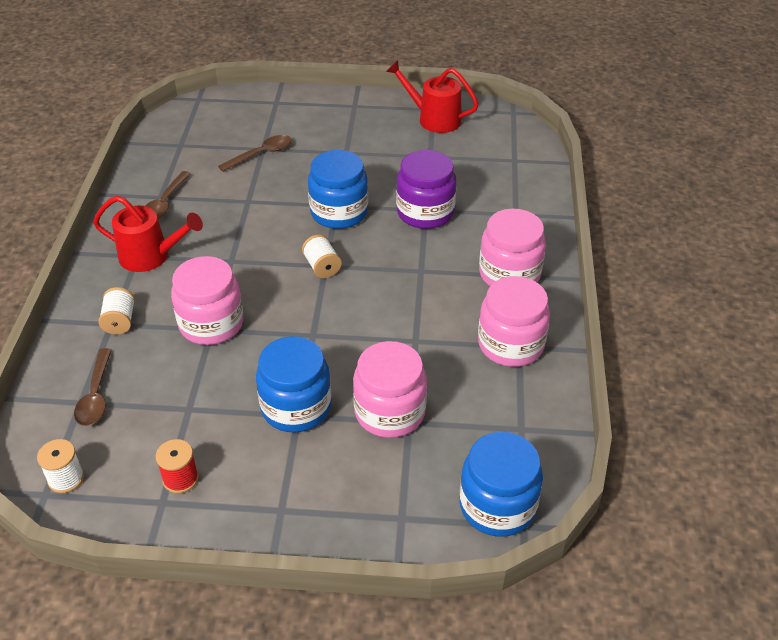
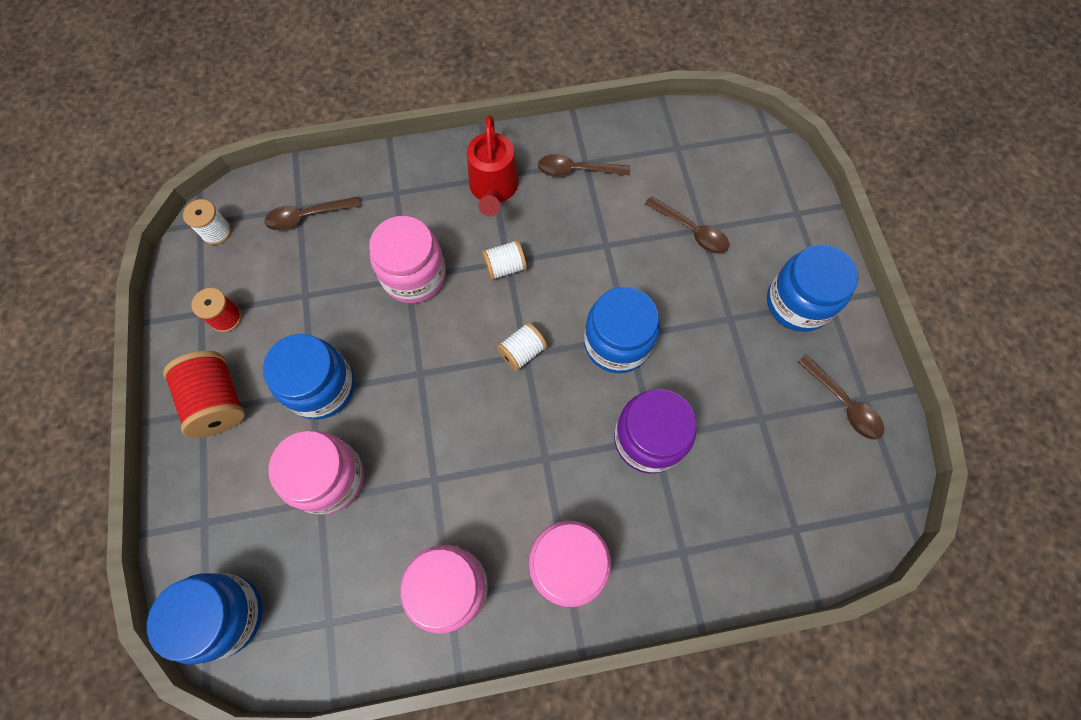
camera: 75 degrees right, 25 degrees up
(120, 321) = (400, 198): white spool -> white spool (505, 267)
(276, 494) = (218, 402): none -> red spool
(349, 119) = (798, 303): none -> blue jar
(433, 119) = (843, 404): red watering can -> brown spoon

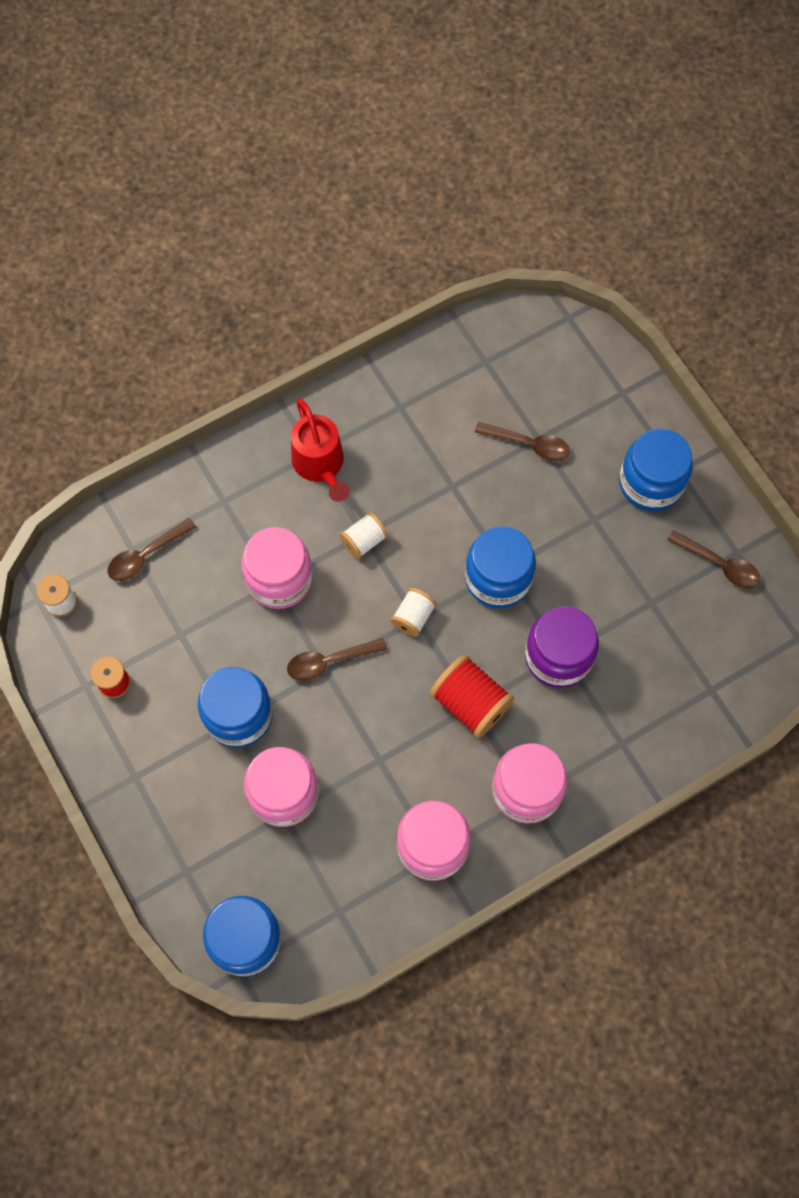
camera: 20 degrees left, 0 degrees up
(218, 402) = (146, 763): red spool -> red spool (470, 703)
(576, 170) = (395, 418): brown spoon -> brown spoon (329, 661)

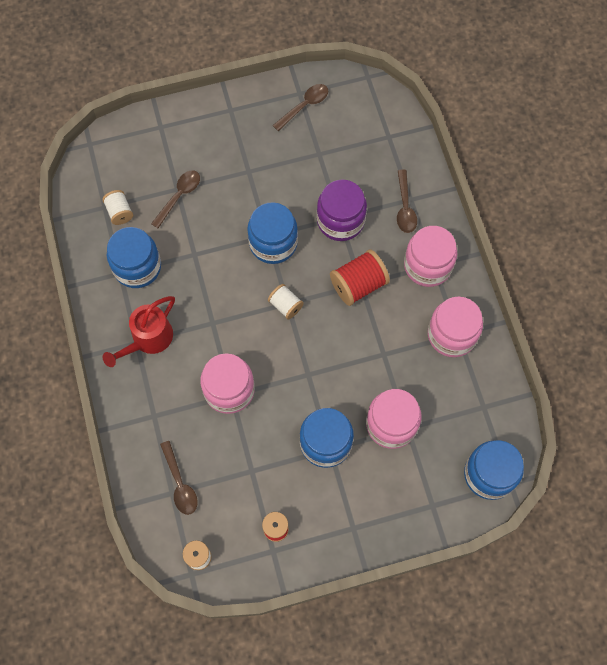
camera: 75 degrees left, 0 degrees up
(320, 465) = (148, 340): red watering can -> red watering can turned 135 degrees clockwise
(329, 661) = (302, 370): brown spoon -> brown spoon (405, 207)
(364, 541) = (217, 324): white spool -> white spool (119, 212)
(650, 483) = (233, 129): blue jar -> blue jar (137, 267)

